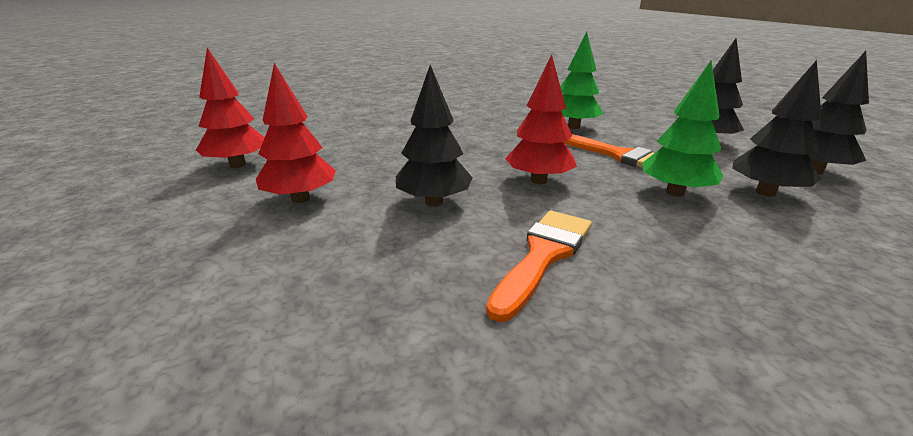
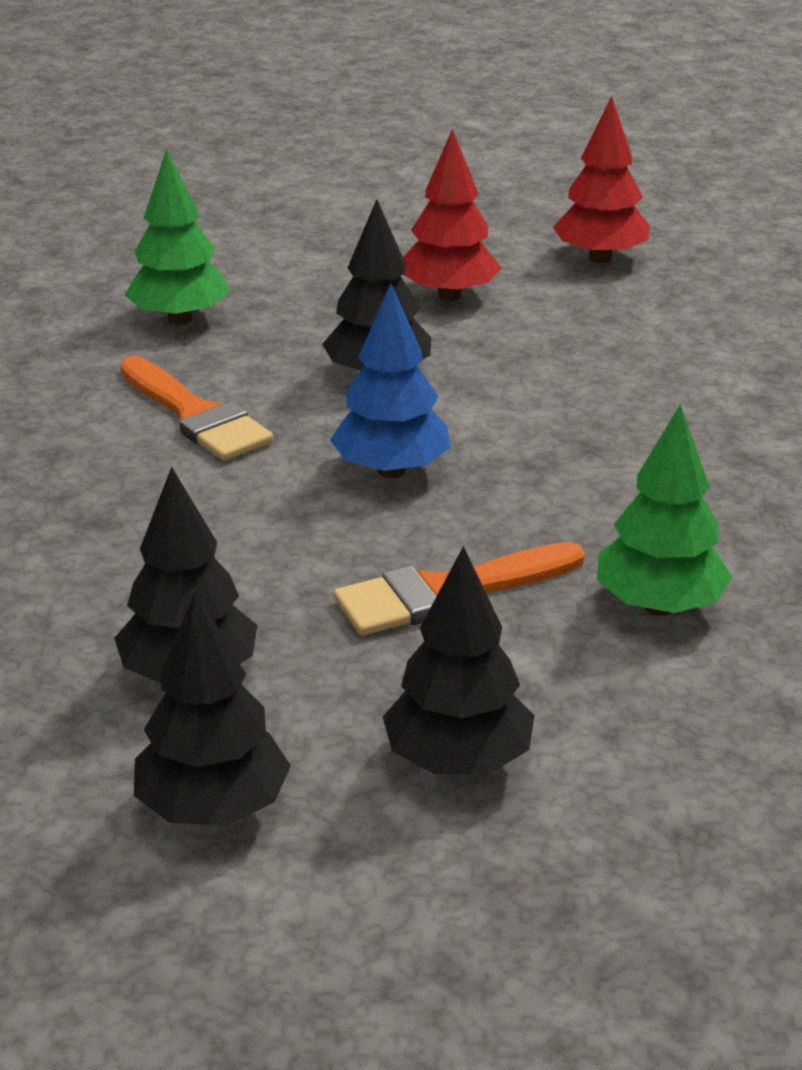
camera: 110 degrees right, 5 degrees up
(539, 180) = (391, 471): red tree -> blue tree
(675, 192) = (261, 579): green tree -> green tree (180, 319)

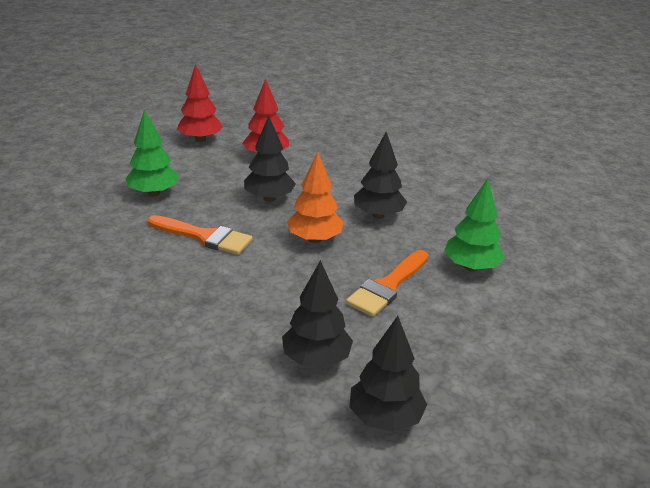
camera: 30 degrees left, 0 degrees up
(391, 471) = (314, 239): blue tree -> orange tree
(457, 761) = (461, 358): black tree -> black tree (378, 215)
(600, 258) = (312, 127): red tree -> red tree (200, 139)

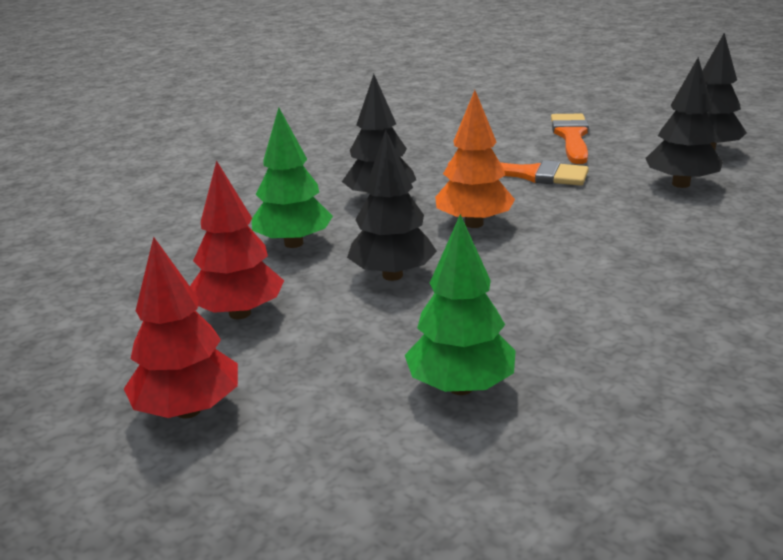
camera: 105 degrees left, 5 degrees down
(204, 237) = (546, 295): orange brush -> orange brush (571, 136)
(471, 267) = (449, 147): green tree -> green tree (294, 243)

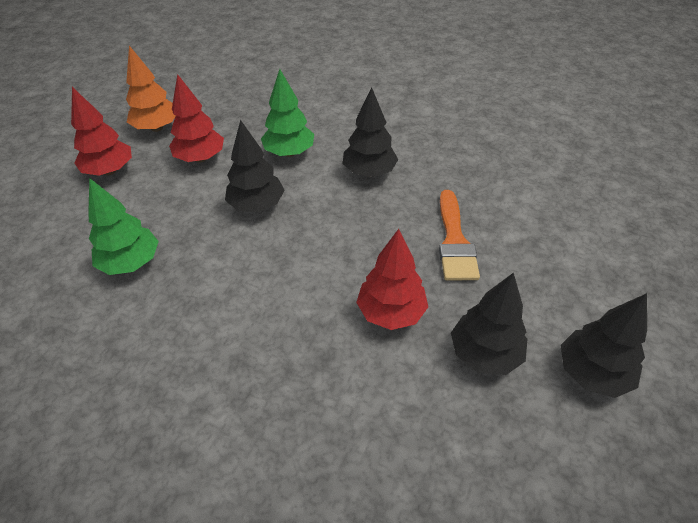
camera: 70 degrees right, 20 degrees up
(474, 224) = (346, 228): orange tree -> orange tree (157, 128)
(571, 136) = (566, 258): orange brush -> none
(619, 216) = (391, 312): none -> red tree

